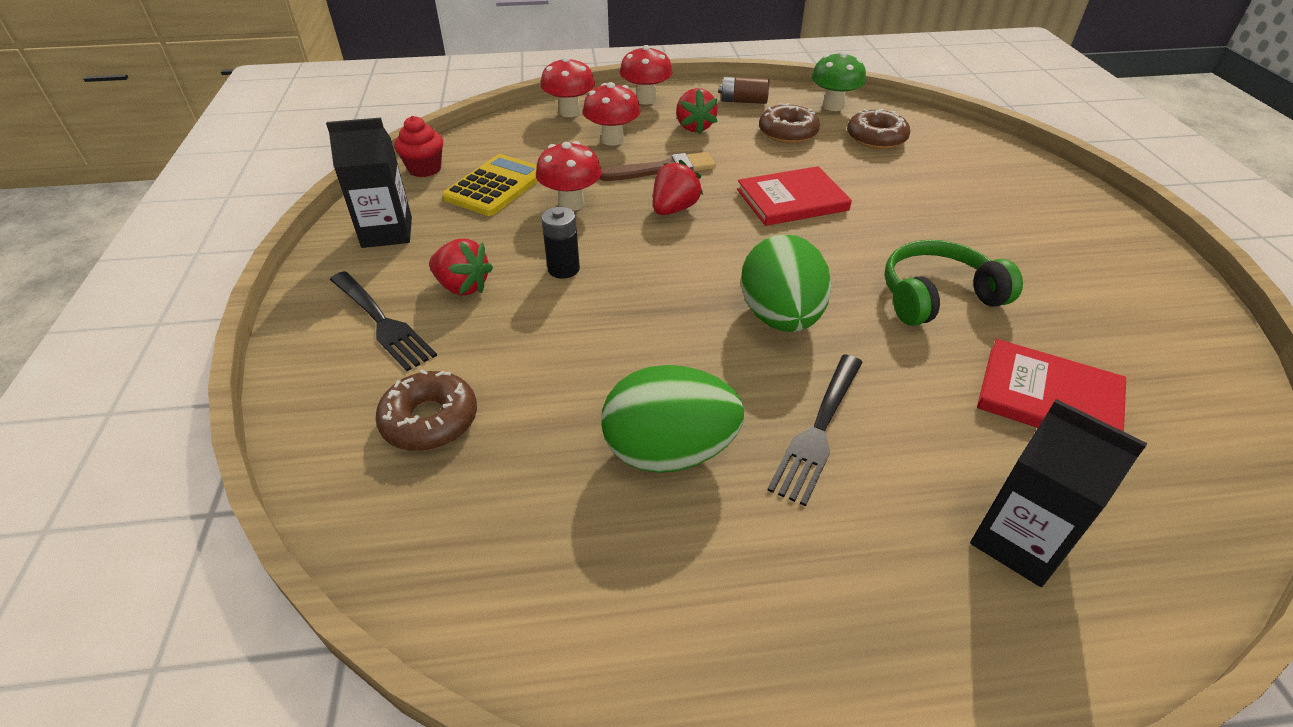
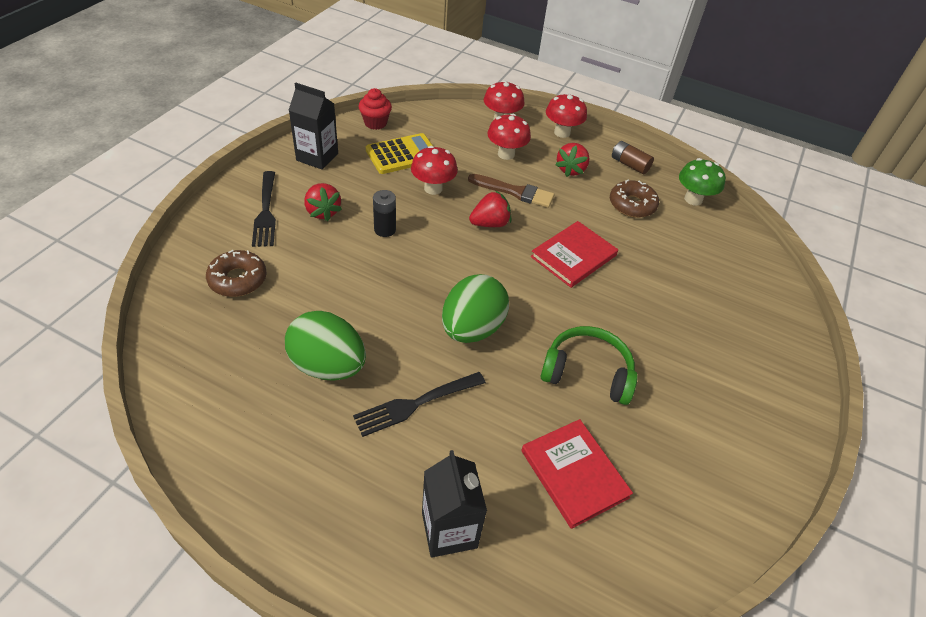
camera: 30 degrees right, 5 degrees up
(792, 200) = (573, 256): red book -> red book turned 60 degrees counterclockwise
(876, 138) = (693, 240): brown donut -> none

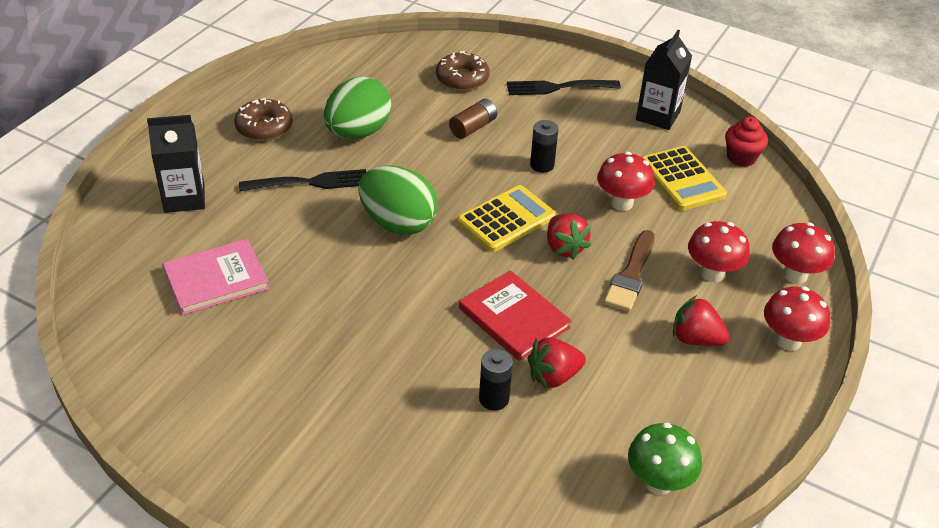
camera: 95 degrees right, 5 degrees down
(323, 212) = (564, 123): red strawberry -> red strawberry (553, 376)
(415, 404) = (310, 182): black fork -> black fork turned 105 degrees clockwise
(460, 255) = (506, 219): none -> yellow calculator
(574, 474) = (216, 279): red book -> pink book
(587, 372) = (332, 305): green headphones -> none
(629, 165) = (728, 413): brown battery -> brown battery (473, 127)
(632, 205) = (628, 398): brown donut -> brown donut (264, 127)
(655, 270) = (494, 399): none -> black battery

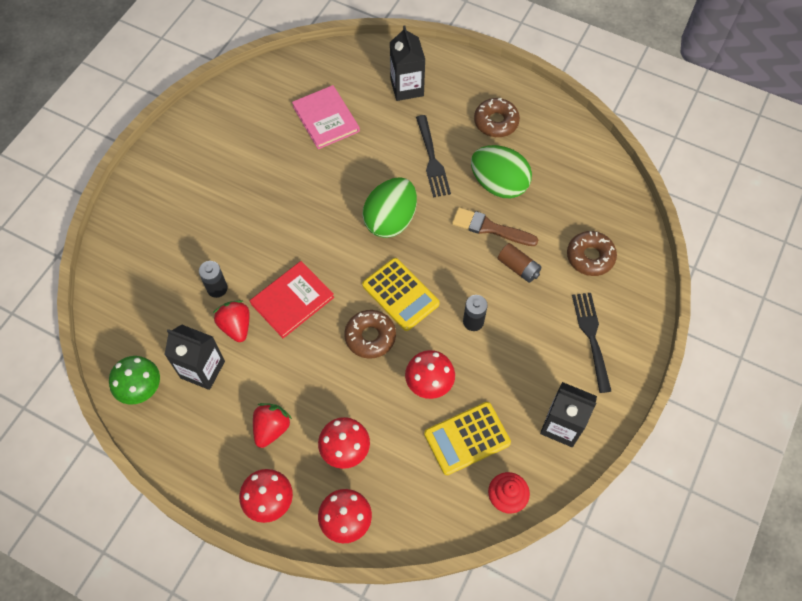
camera: 90 degrees right, 20 degrees up
(564, 247) = (370, 337): red strawberry -> brown donut
(621, 412) = (202, 369): none -> black carton
(631, 275) = (340, 385): brown brush -> brown brush (490, 228)

